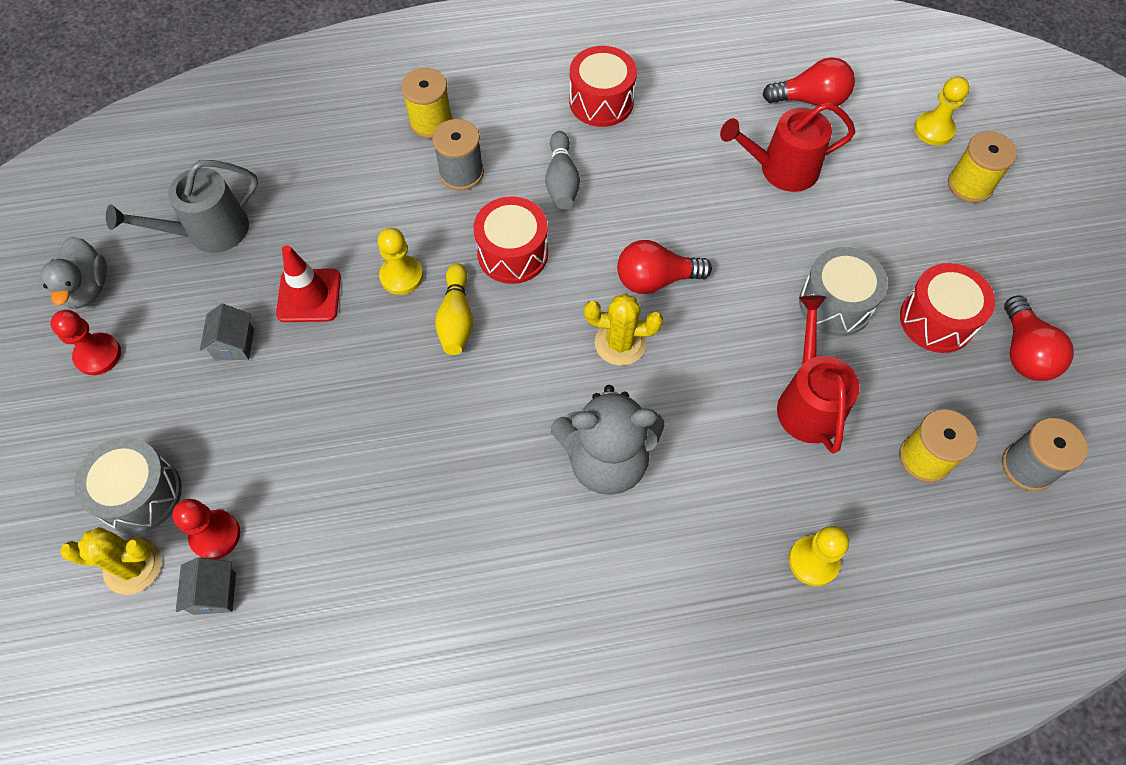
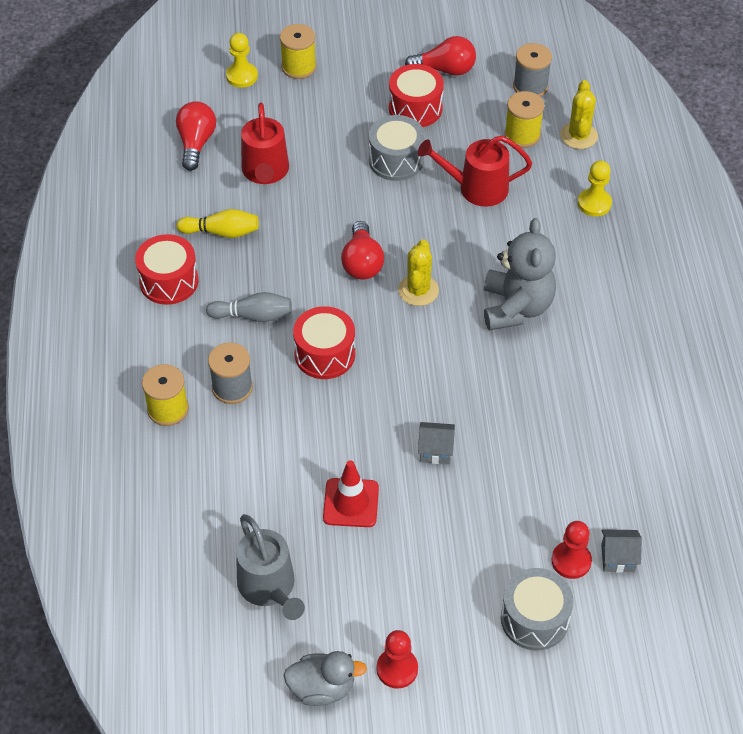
camera: 85 degrees left, 10 degrees down
(133, 566) = (596, 618): yellow cactus -> yellow cactus (578, 136)
(234, 344) = (395, 558): grey house -> grey house (435, 451)
(401, 276) = (338, 434): yellow pawn -> none
(456, 318) = (385, 395): yellow bowling pin -> yellow bowling pin (222, 232)

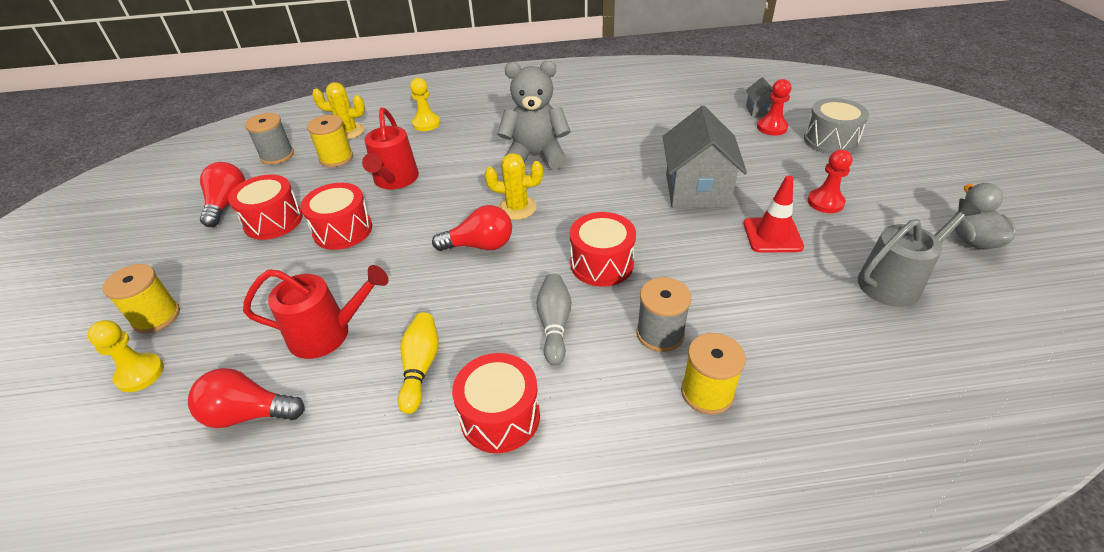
camera: 90 degrees left, 10 degrees down
(396, 160) = (343, 230): grey drum -> red drum
(397, 669) = (921, 200): red pawn -> red pawn (825, 202)
(435, 451) = (696, 190): grey house -> grey house, size x2.17

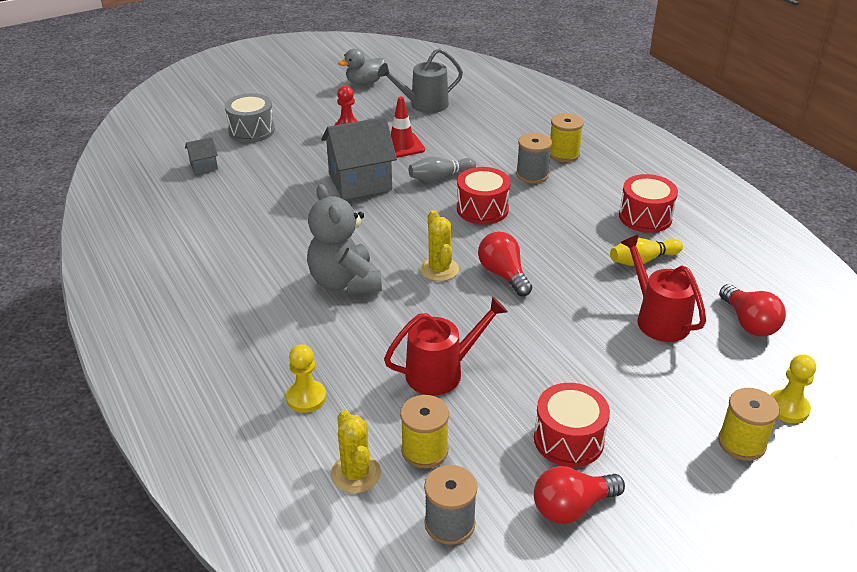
camera: 115 degrees left, 5 degrees down
(343, 230) = (544, 373): red drum -> none
(554, 325) = (558, 215): grey bowling pin -> grey bowling pin (440, 177)
(772, 127) = (236, 158): red pawn -> none
(895, 281) = (424, 105): grey watering can -> grey watering can turned 60 degrees counterclockwise

